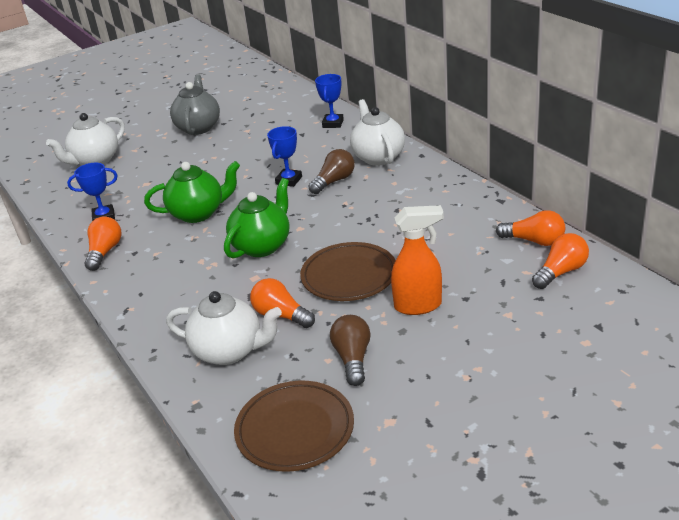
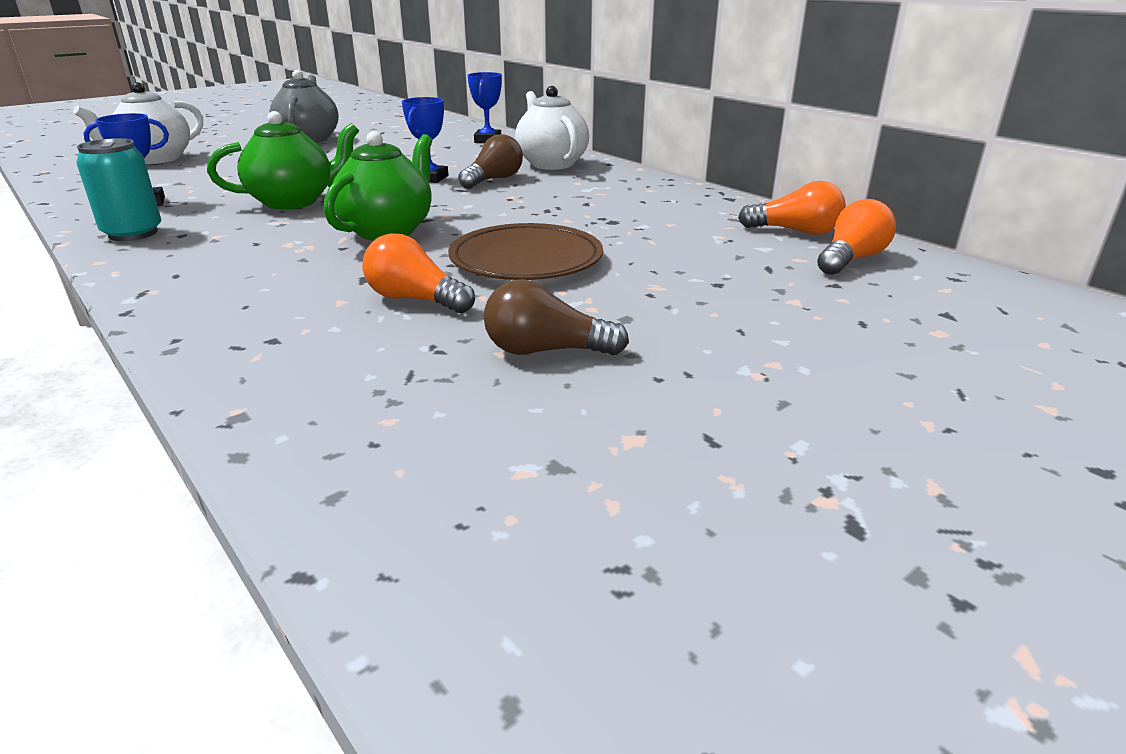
camera: 10 degrees left, 5 degrees down
(105, 252) = (133, 233): orange light bulb -> turquoise can
(229, 351) = (318, 341): white teapot -> none
(295, 430) = (440, 454): brown plate -> none
(353, 358) = (546, 351): brown light bulb -> brown light bulb turned 75 degrees counterclockwise
(418, 306) = (645, 291): orange spray bottle -> none

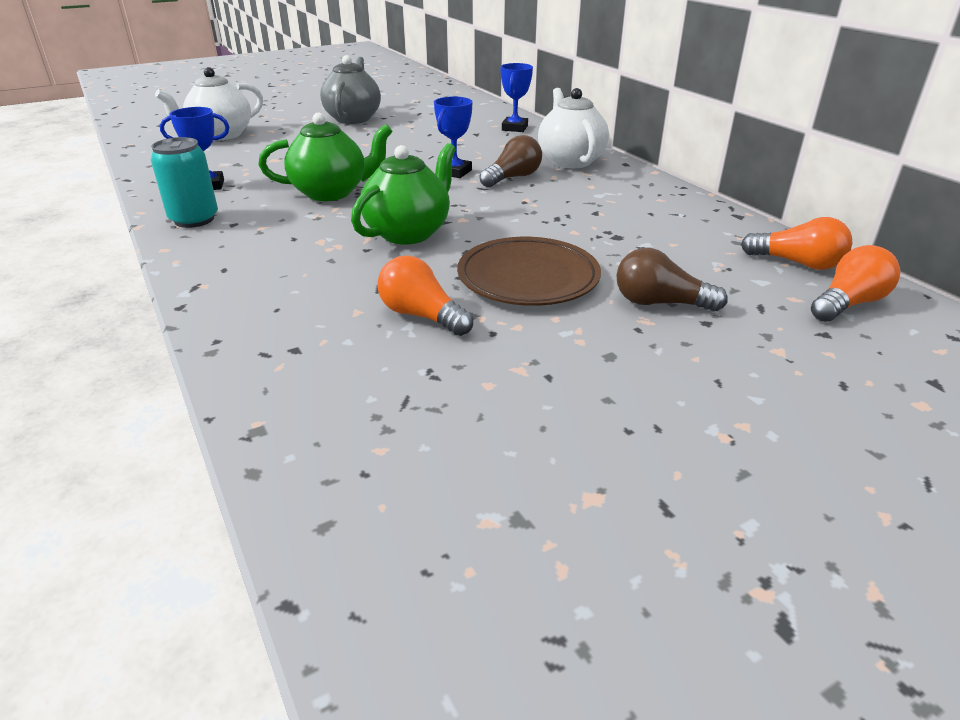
camera: 10 degrees right, 5 degrees up
(546, 351) = (529, 387): brown light bulb -> brown light bulb (659, 303)

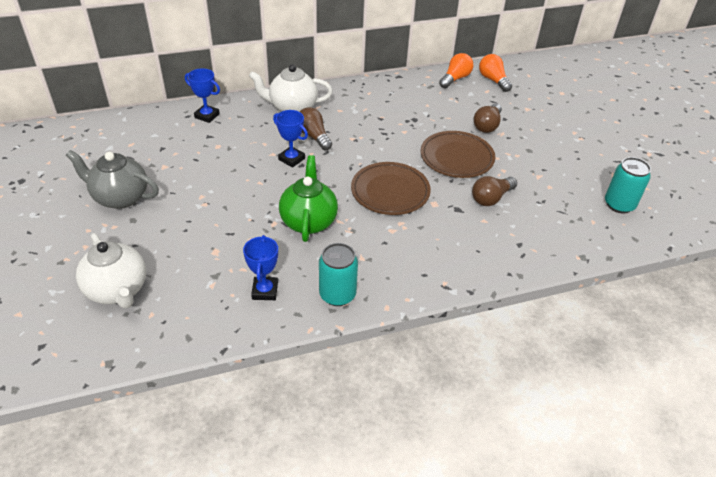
camera: 80 degrees left, 10 degrees up
(408, 233) = (390, 192): green teapot -> brown plate
(421, 316) = (491, 198): orange light bulb -> brown light bulb
(459, 500) = (619, 205): none -> turquoise can

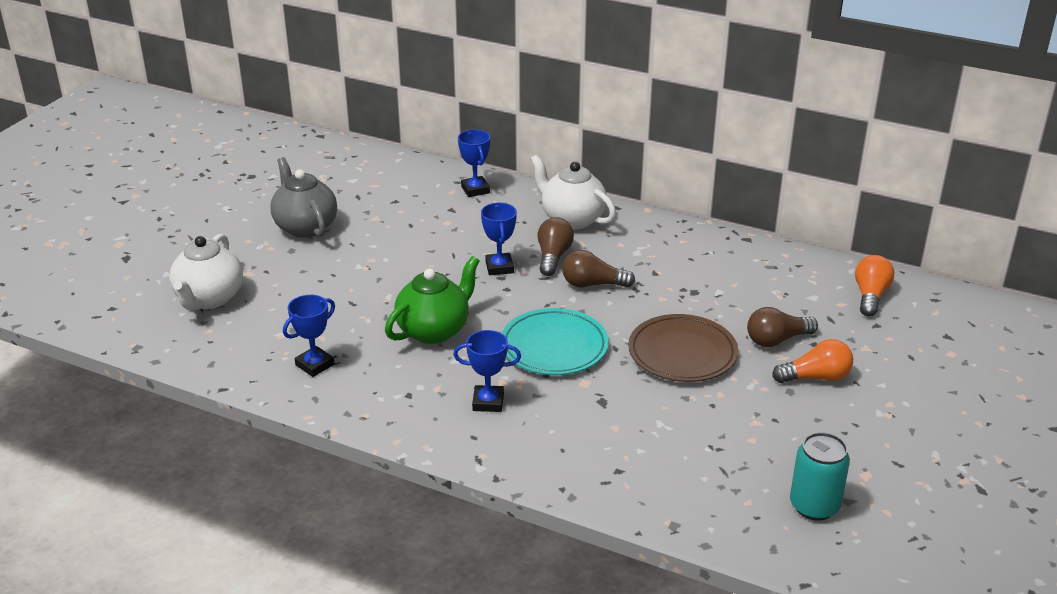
camera: 45 degrees right, 10 degrees down
(337, 294) = (369, 404): turquoise can -> none
(390, 192) = (554, 347): brown plate -> turquoise plate
(402, 248) = (488, 402): none -> blue trophy
(455, 79) = (818, 272): orange light bulb -> orange light bulb (816, 377)
(491, 198) = (658, 412): brown light bulb -> brown light bulb (592, 284)

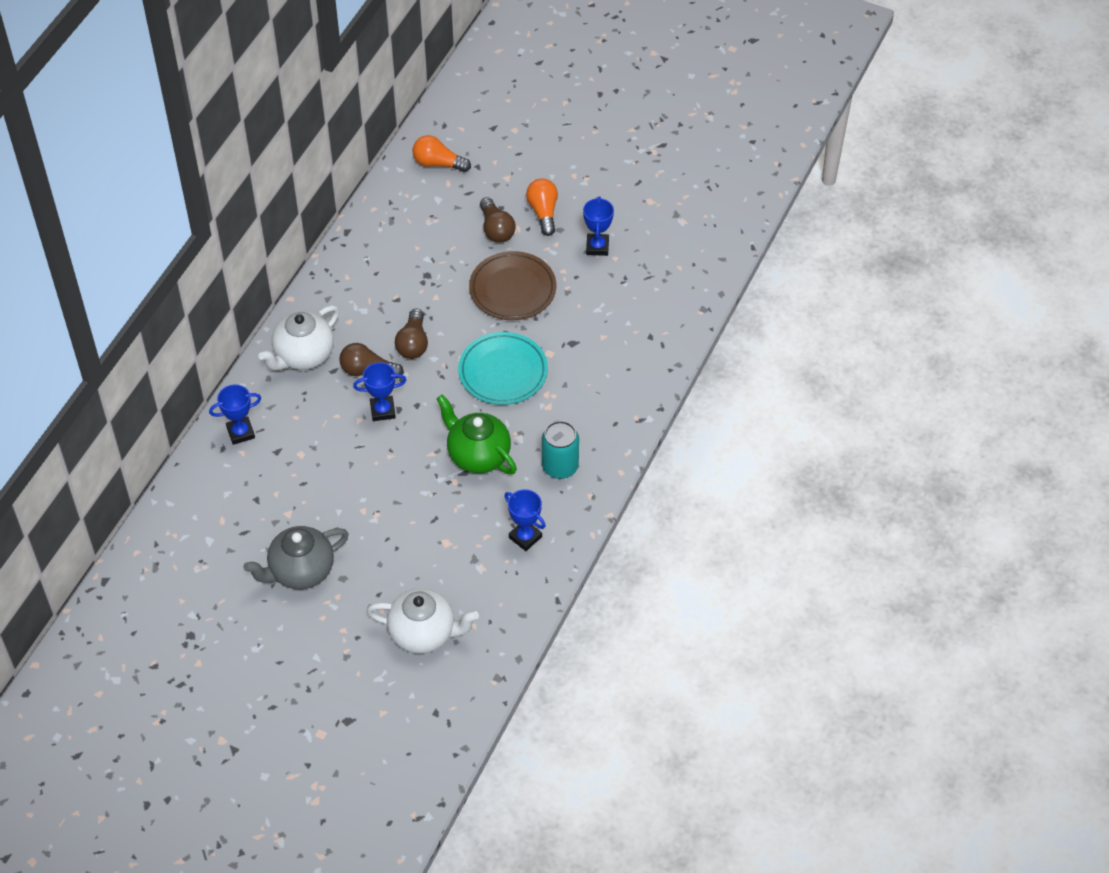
camera: 90 degrees left, 20 degrees up
(488, 402) = (574, 415): blue trophy -> blue trophy (597, 247)
(814, 506) = (682, 232): turquoise can -> turquoise can (560, 466)

